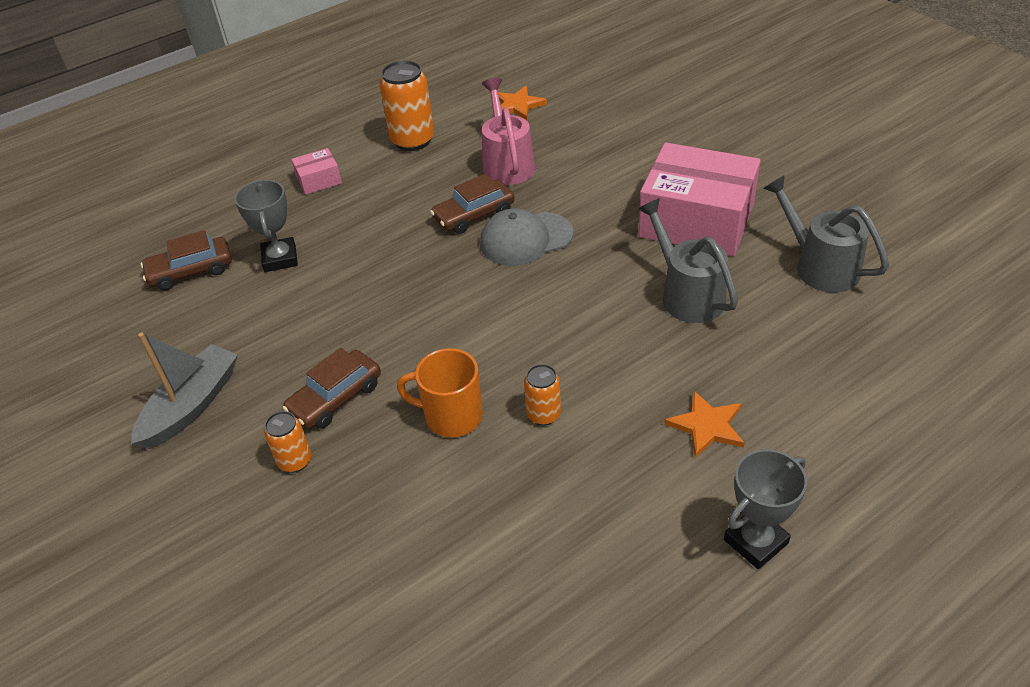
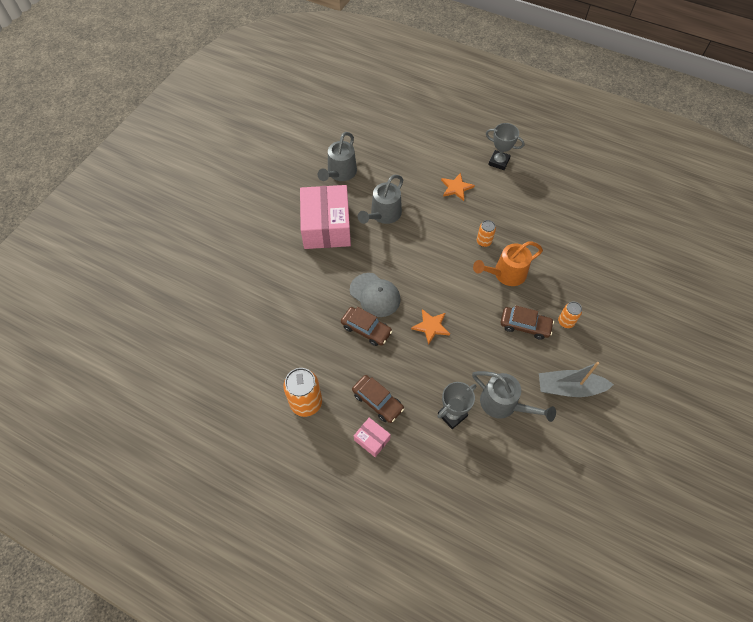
camera: 120 degrees left, 15 degrees up
(191, 271) = (489, 462): brown car -> brown car (377, 401)
(243, 316) = (504, 404): none -> grey watering can
(451, 416) = (505, 274): orange mug -> orange watering can
(506, 163) = (310, 334): pink watering can -> none
(518, 105) = (242, 356): orange star -> orange star (431, 326)

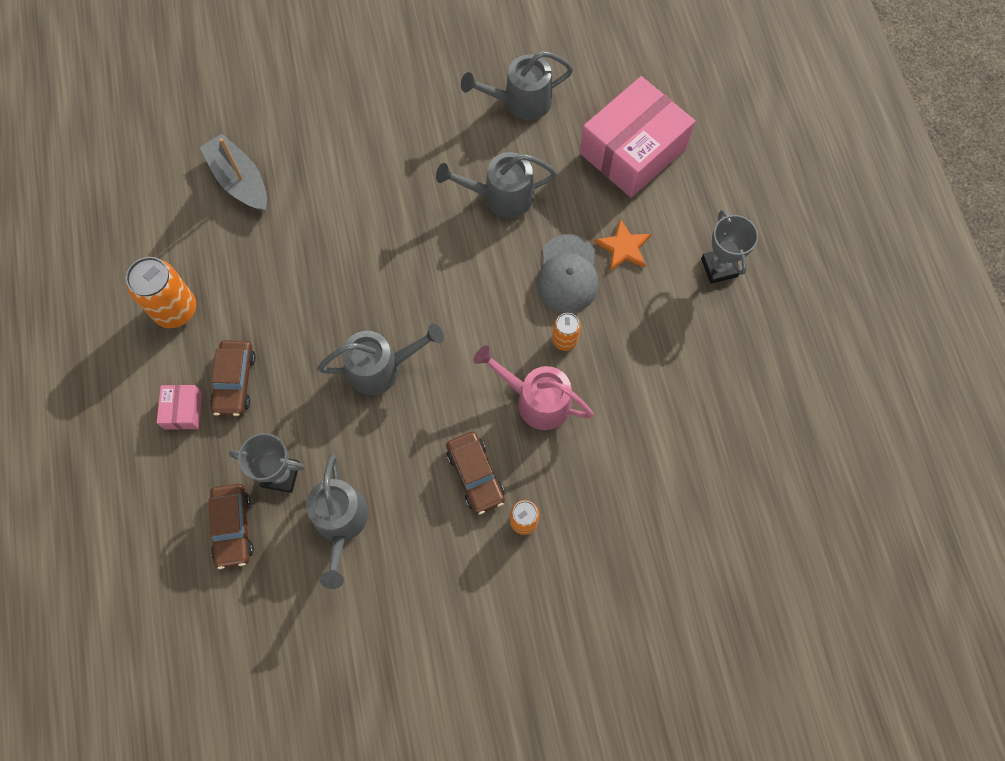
camera: 50 degrees right, 10 degrees up
(326, 226) = (426, 149): pink box -> pink box (632, 151)
(366, 329) = (319, 300): brown car -> brown car (233, 527)
(375, 295) = (374, 274): grey cap -> grey cap (567, 274)
(431, 326) = (382, 367): orange star -> grey watering can
(505, 274) = (535, 400): orange watering can -> pink watering can
(569, 388) = (426, 587): grey boat -> grey boat (239, 180)

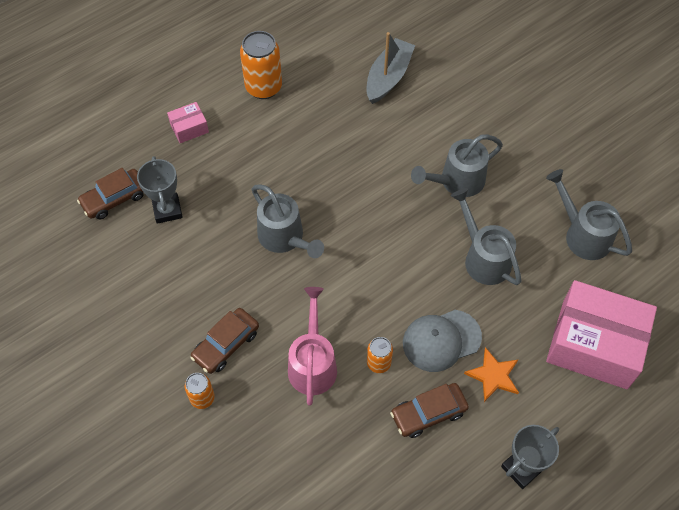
camera: 65 degrees right, 10 degrees down
(235, 381) = (226, 148): brown car -> brown car (428, 413)
(341, 524) = (145, 267): grey watering can -> grey watering can (456, 182)

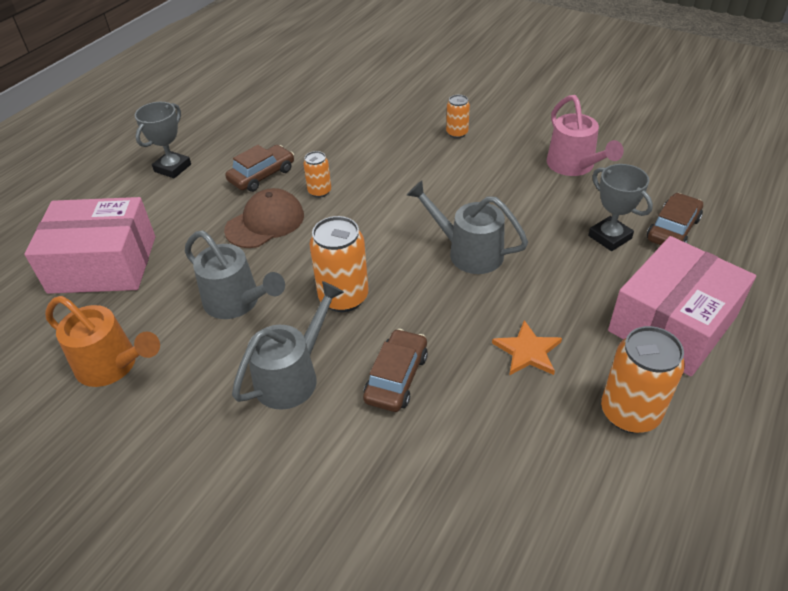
camera: 160 degrees right, 15 degrees down
(189, 128) = (672, 324): pink box -> pink box, size x2.31
(226, 344) = (463, 165): brown car -> brown car (396, 377)
(312, 363) = (379, 175): pink watering can -> pink watering can (574, 166)
(388, 77) = (457, 503): grey boat -> none
(400, 232) = (343, 297): none -> orange can
(441, 340) = (265, 222): grey cap -> brown cap
(493, 376) = (207, 213): orange star -> orange star (527, 351)
(582, 234) = (113, 365): grey watering can -> orange watering can

